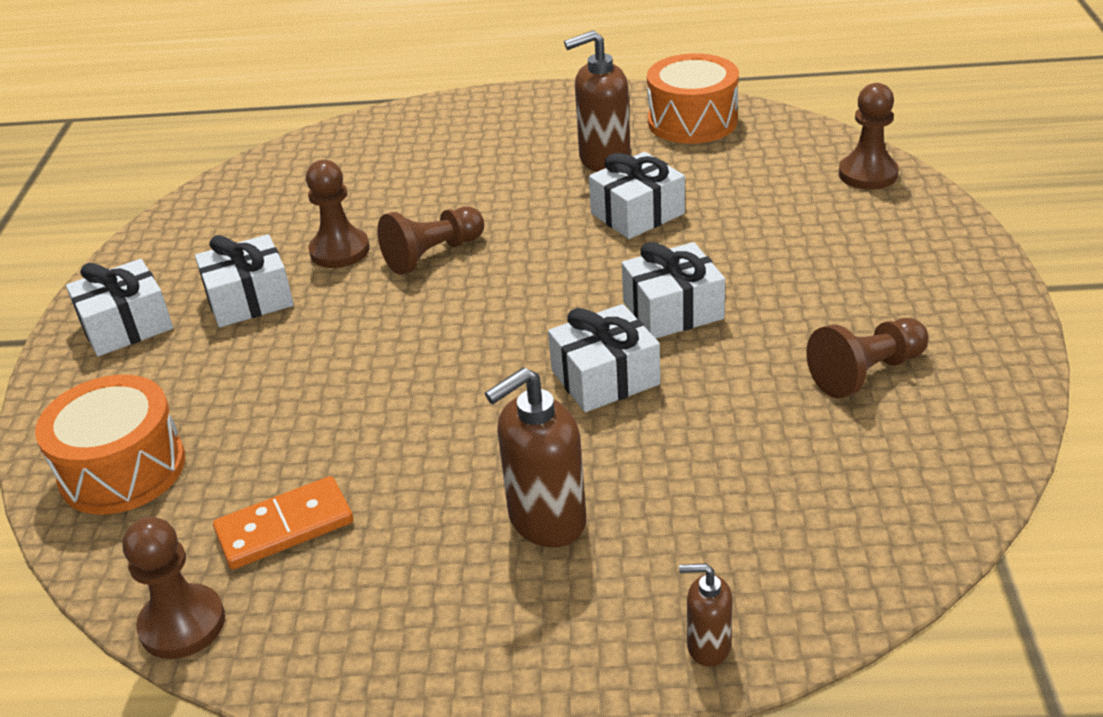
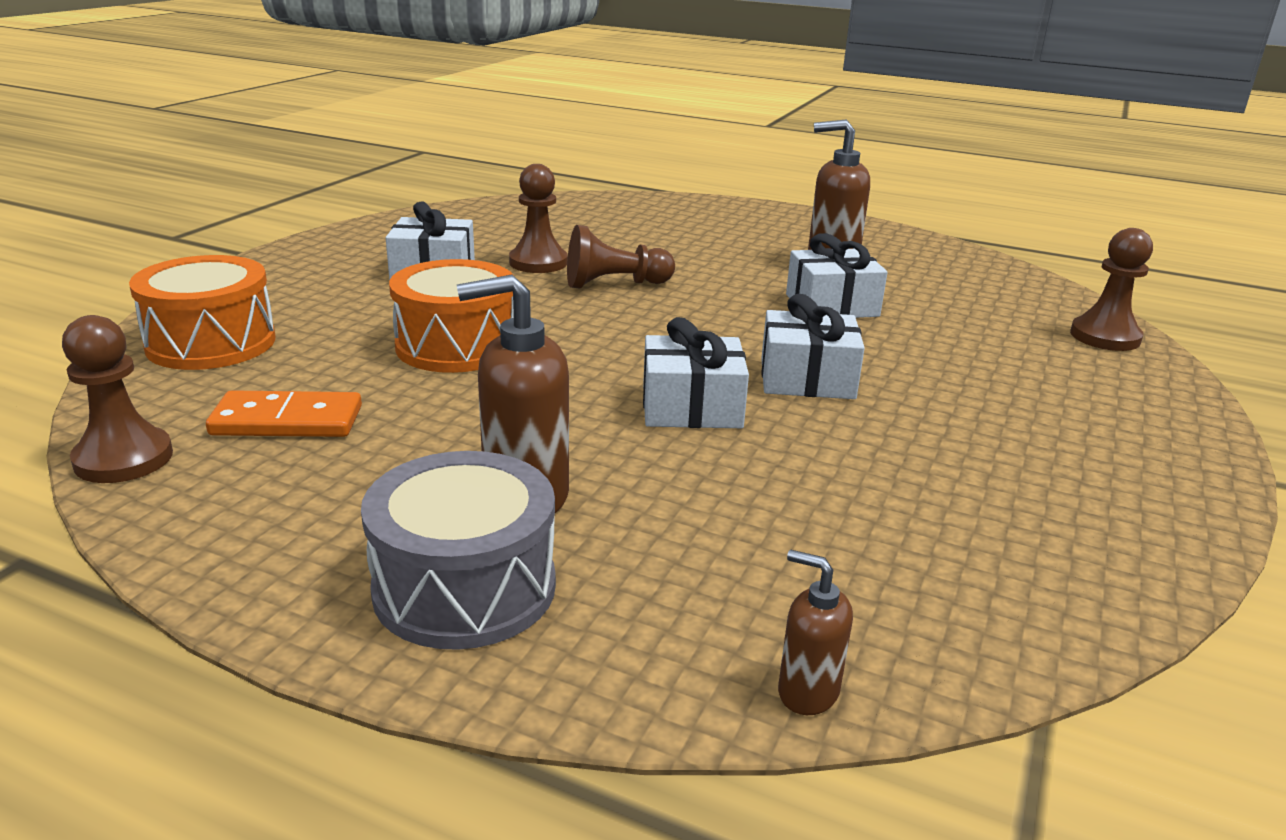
camera: 20 degrees right, 10 degrees down
(126, 326) = (322, 262): white gift -> none
(571, 620) = (465, 587): none -> grey drum
(692, 121) = (941, 260): orange drum -> orange drum (456, 346)
(708, 646) = (589, 669): brown soap dispenser -> brown soap dispenser (807, 692)
(866, 373) = (986, 487): brown pawn -> none

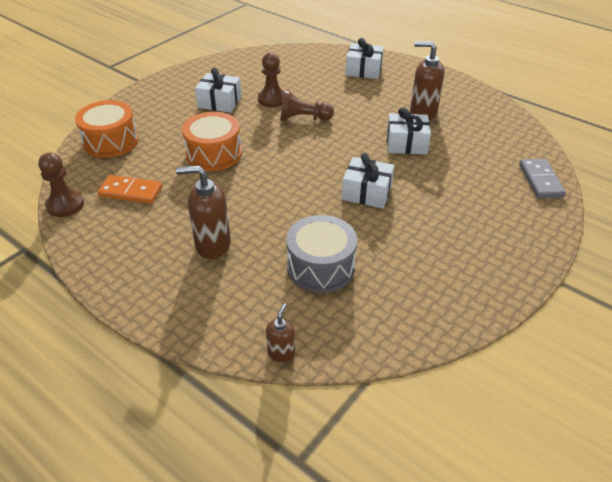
camera: 15 degrees right, 15 degrees up
(465, 587) = (174, 286): grey drum -> grey drum (320, 267)
(691, 407) = (304, 204): white gift -> white gift (363, 70)
(807, 692) = (281, 353): brown soap dispenser -> brown soap dispenser turned 60 degrees clockwise
(1105, 337) = (540, 180): brown pawn -> grey domino

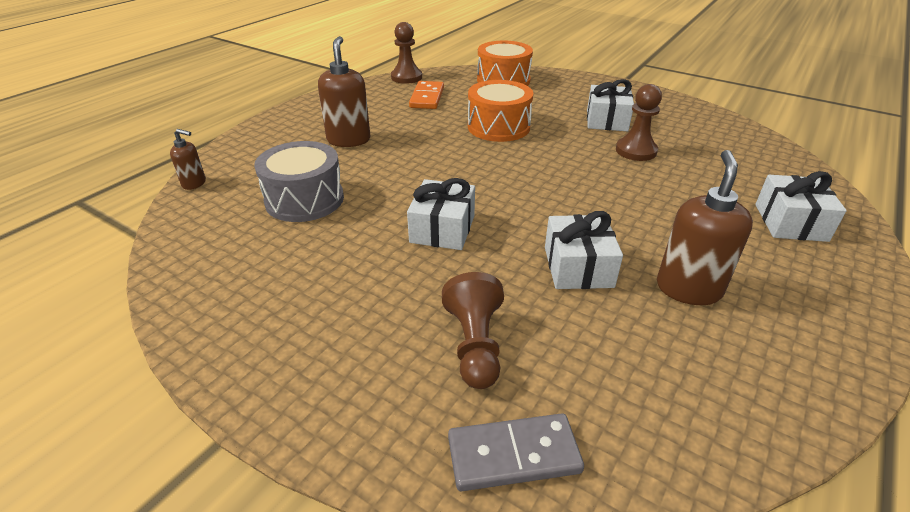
camera: 85 degrees right, 5 degrees down
(303, 118) = (601, 175): brown pawn -> brown pawn (475, 345)

